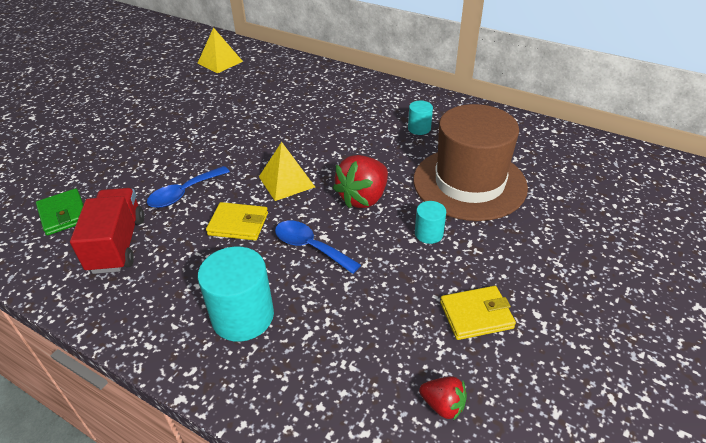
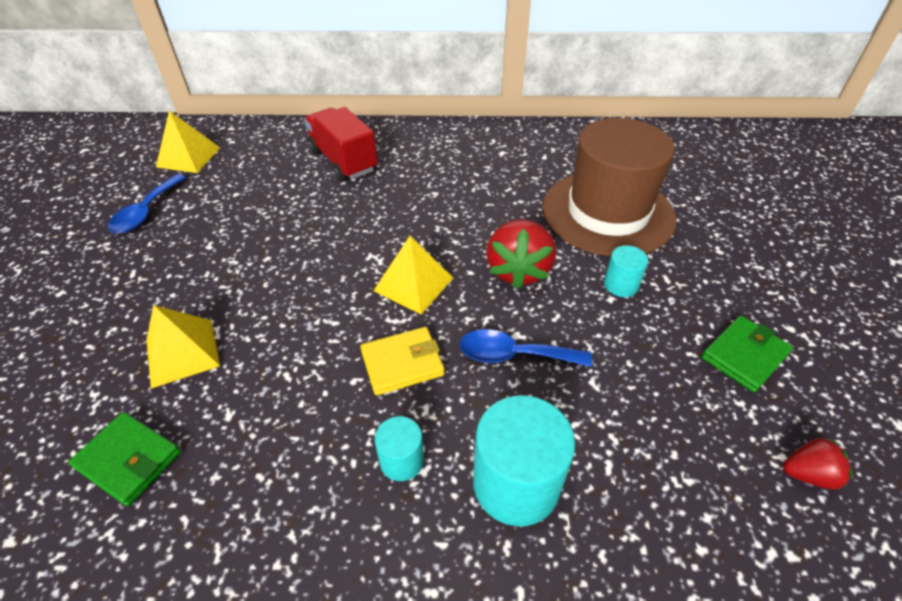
camera: 30 degrees left, 5 degrees up
(117, 244) = (258, 467): red truck -> red truck (343, 161)
(129, 172) = (182, 352): none -> yellow pyramid
(184, 193) = (292, 352): blue spoon -> blue spoon (146, 212)
(419, 128) = (504, 168): turquoise cylinder -> turquoise cylinder (402, 460)
(476, 315) = (744, 356): yellow wallet -> green wallet

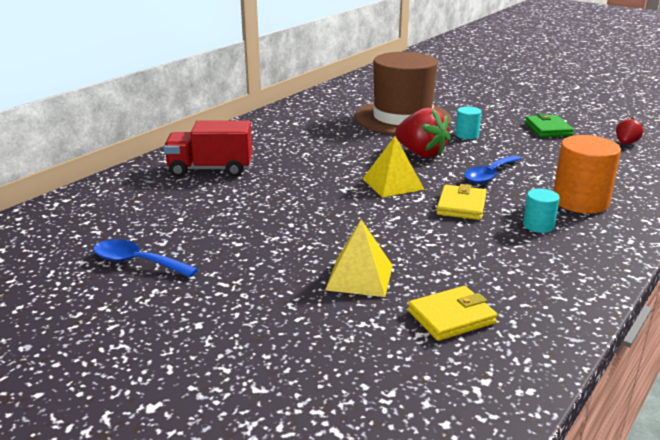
camera: 55 degrees left, 20 degrees down
(129, 460) = (451, 317): green wallet -> yellow wallet
(146, 212) = (137, 262): blue spoon -> blue spoon turned 150 degrees clockwise
(188, 157) = (78, 227): yellow pyramid -> none
(516, 483) = (580, 201): turquoise cylinder -> orange cylinder

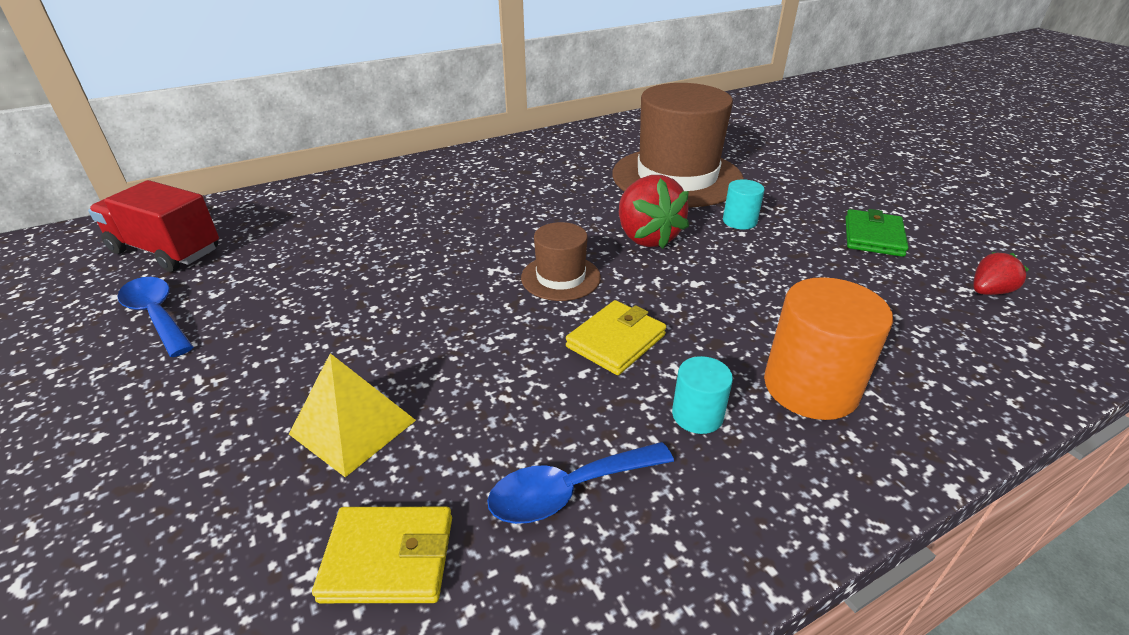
camera: 25 degrees right, 10 degrees up
(211, 169) = (379, 203): red truck -> red truck (166, 251)
(393, 184) = (560, 277): yellow pyramid -> brown hat
(489, 175) = (708, 297): blue spoon -> blue spoon (568, 490)

